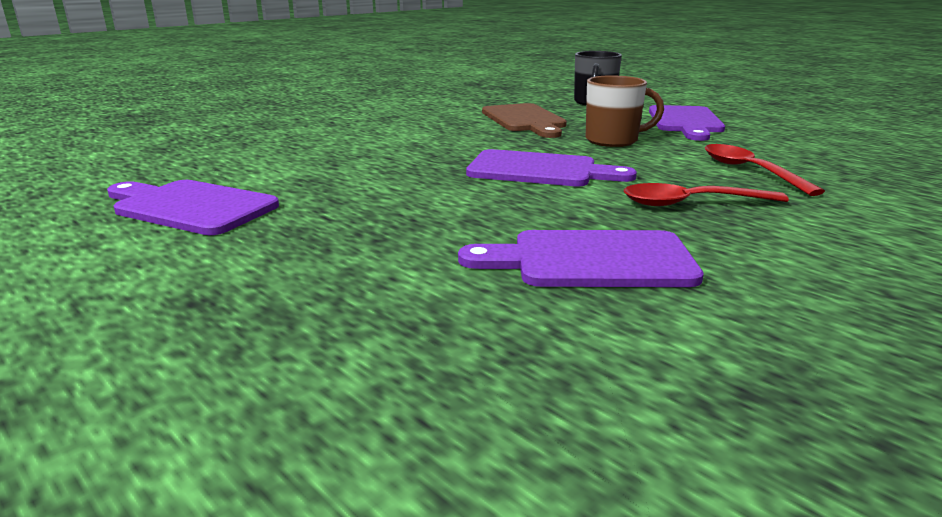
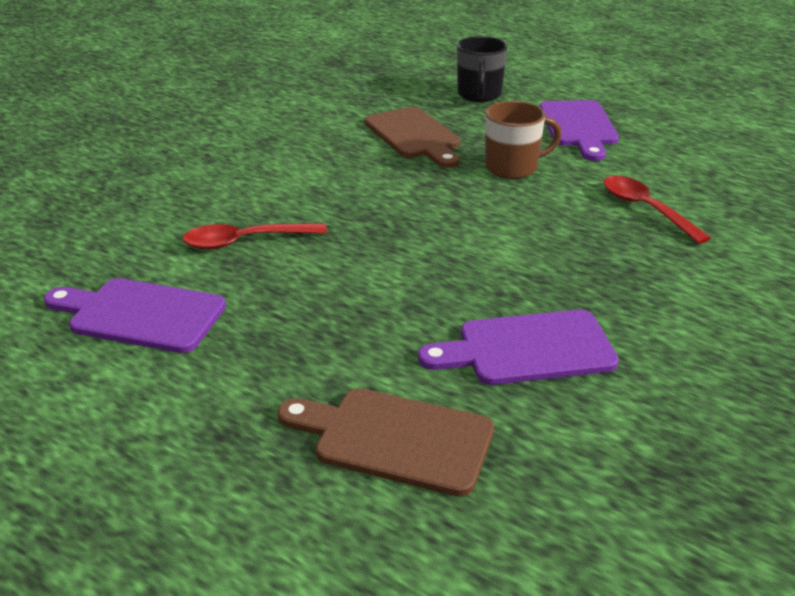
camera: 10 degrees left, 10 degrees up
(395, 324) = (395, 439): none -> brown cutting board
(539, 170) = (453, 226): purple cutting board -> none
(691, 203) = (599, 264): red spoon -> red spoon (245, 241)

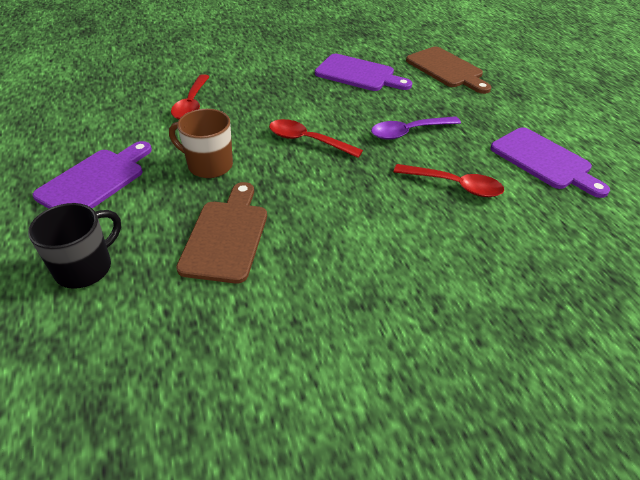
camera: 145 degrees left, 10 degrees up
(350, 282) = (409, 132): none -> purple spoon
(456, 223) = (307, 141): none -> red spoon

